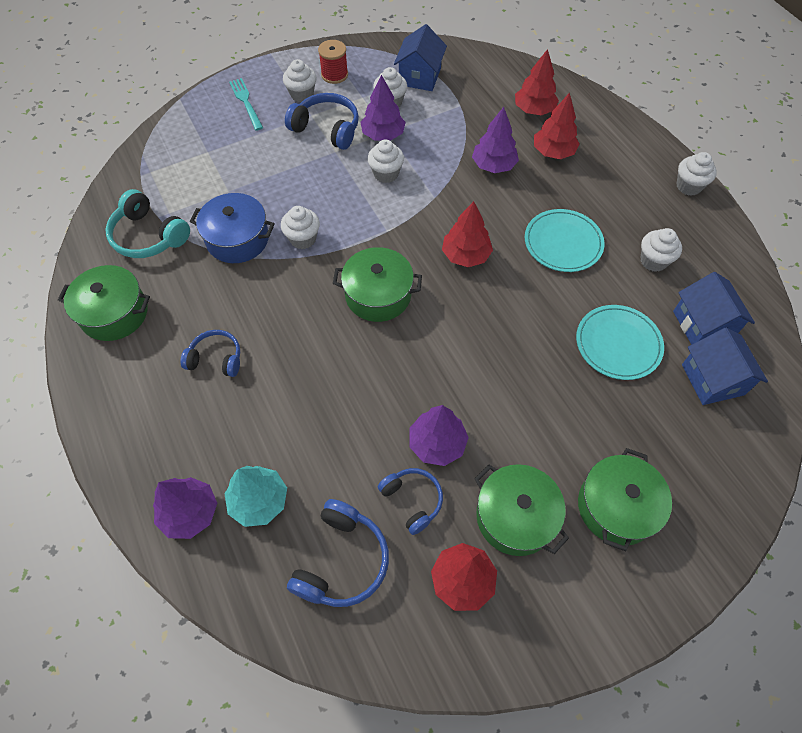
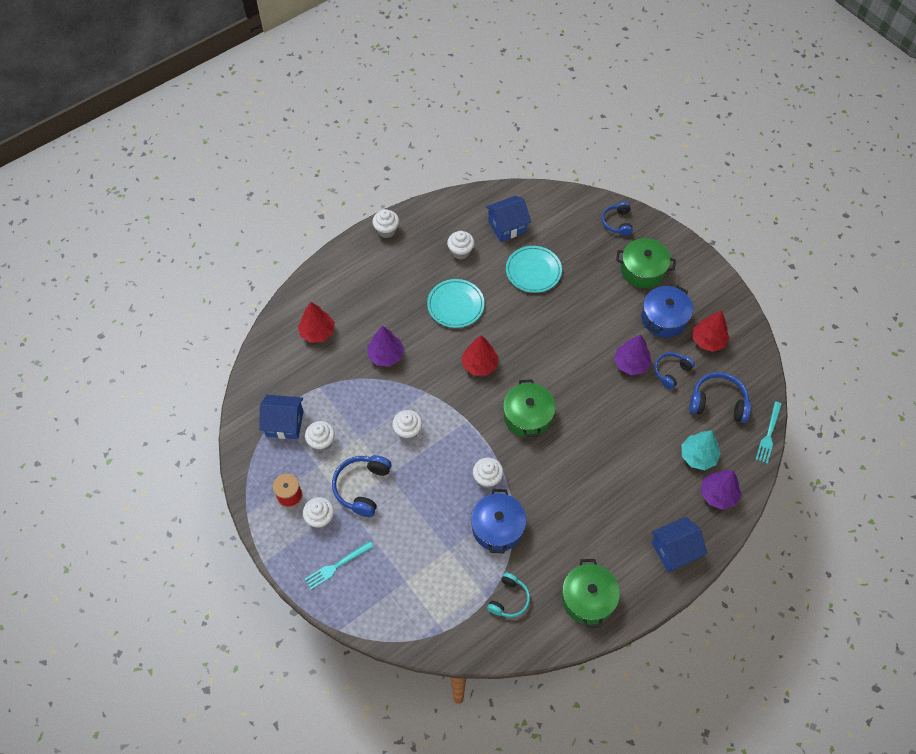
camera: 100 degrees left, 0 degrees up
(148, 236) = (509, 599): turquoise headphones -> turquoise headphones, size x0.66
(216, 358) = (607, 511): blue headphones -> blue headphones (617, 222)
(263, 631) = (768, 434): none -> turquoise fork
(383, 135) = (363, 441): purple tree -> none
(515, 516) = (664, 318): green pot -> blue pot
(553, 152) = (364, 316): red tree -> none
(712, 379) = (546, 223): blue house -> blue house (674, 550)

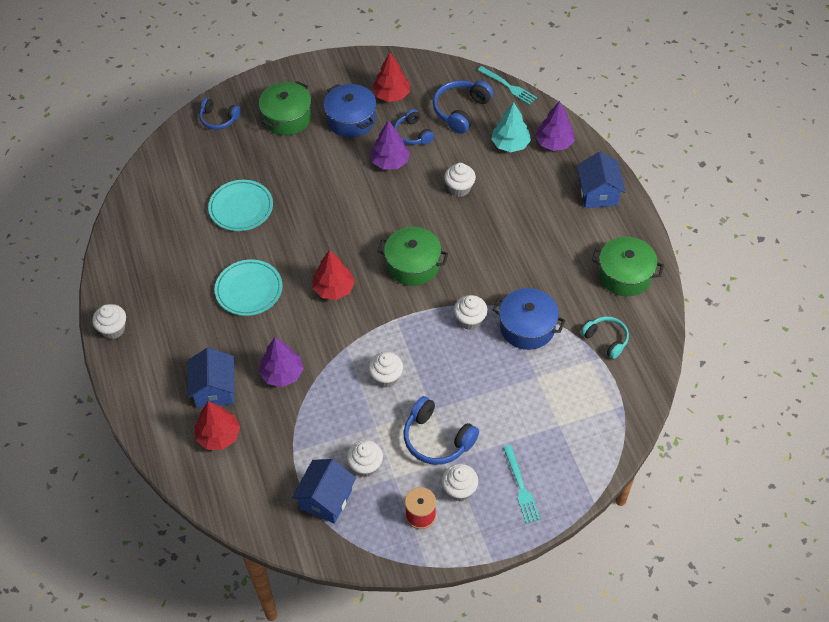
camera: 70 degrees left, 5 degrees down
(460, 252) = (181, 265): white cupcake -> white cupcake (459, 188)
(507, 226) = (171, 213): blue house -> blue house (214, 389)

